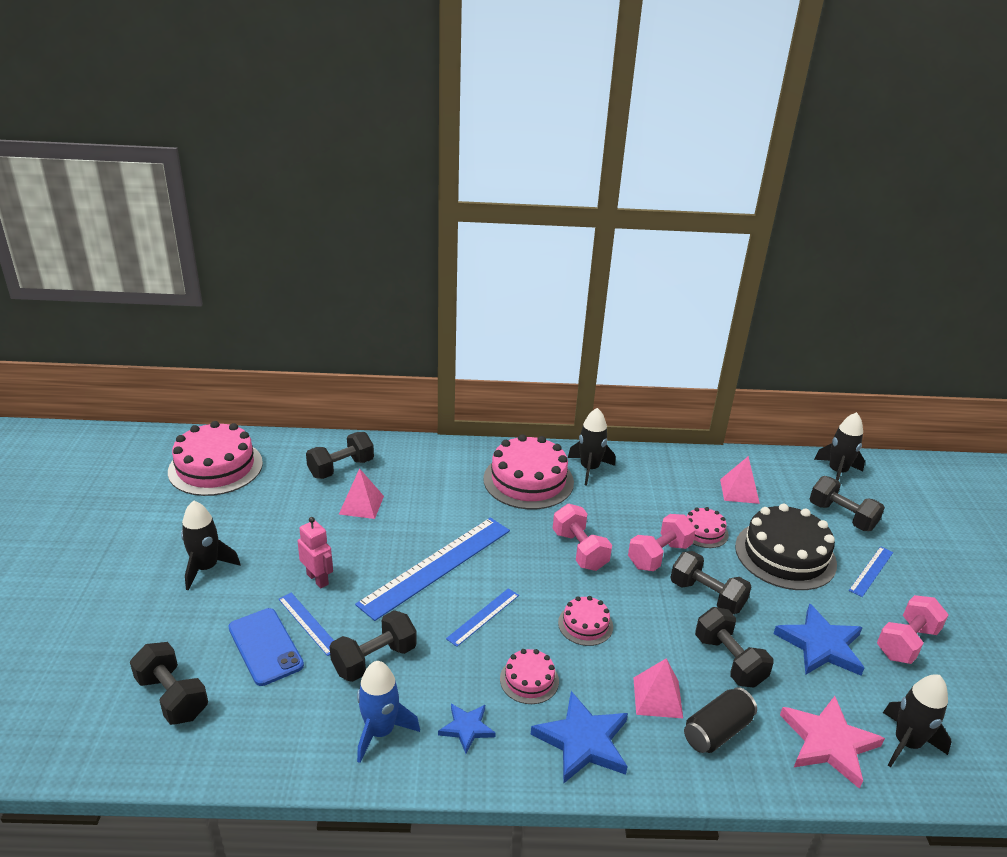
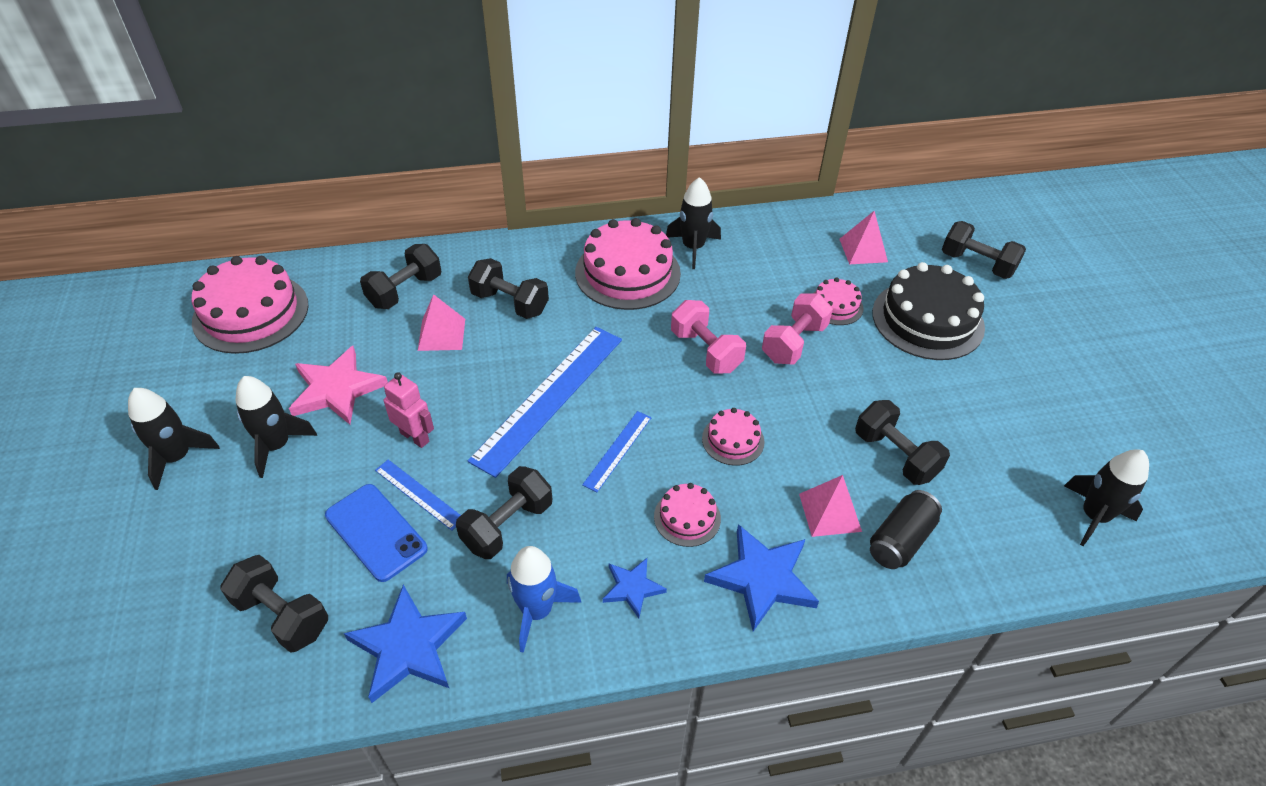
camera: 10 degrees left, 15 degrees up
(706, 596) = (855, 383): black dumbbell -> black dumbbell (510, 303)
(821, 645) = (986, 420): blue star -> blue star (408, 647)
(828, 743) = (1016, 531): pink star -> pink star (337, 389)
(837, 472) = (961, 211): black rocket -> black rocket (177, 457)
(871, 571) = (1020, 324): blue ruler -> none
(906, 643) = (1072, 402): pink dumbbell -> none

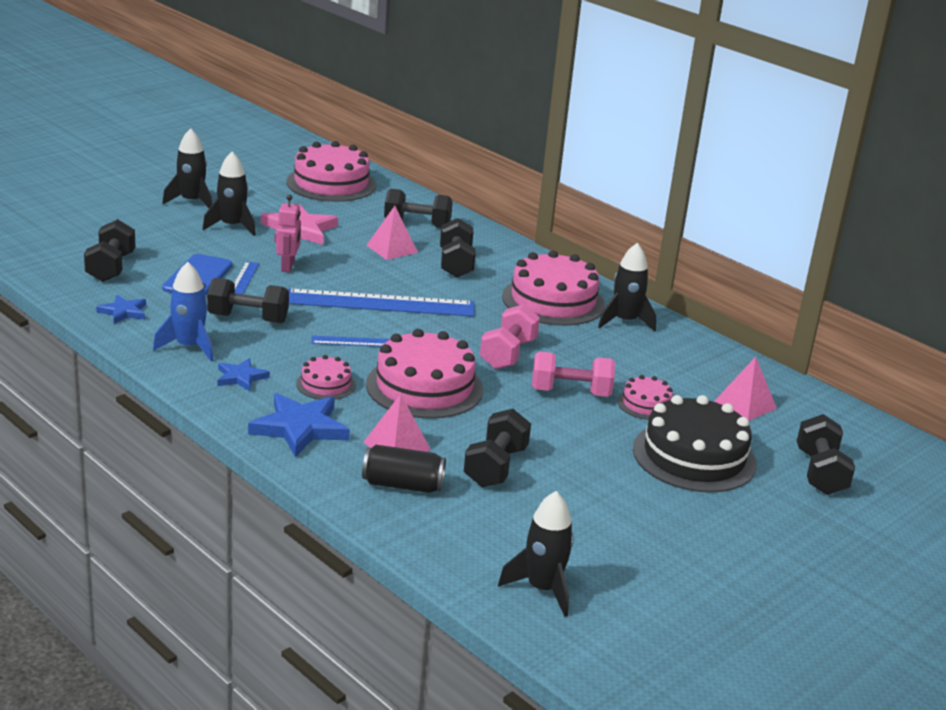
camera: 55 degrees right, 20 degrees down
(408, 647) = (123, 312): blue star -> blue star, size x0.57
(733, 440) = (424, 387): pink cake -> pink cake, size x2.00

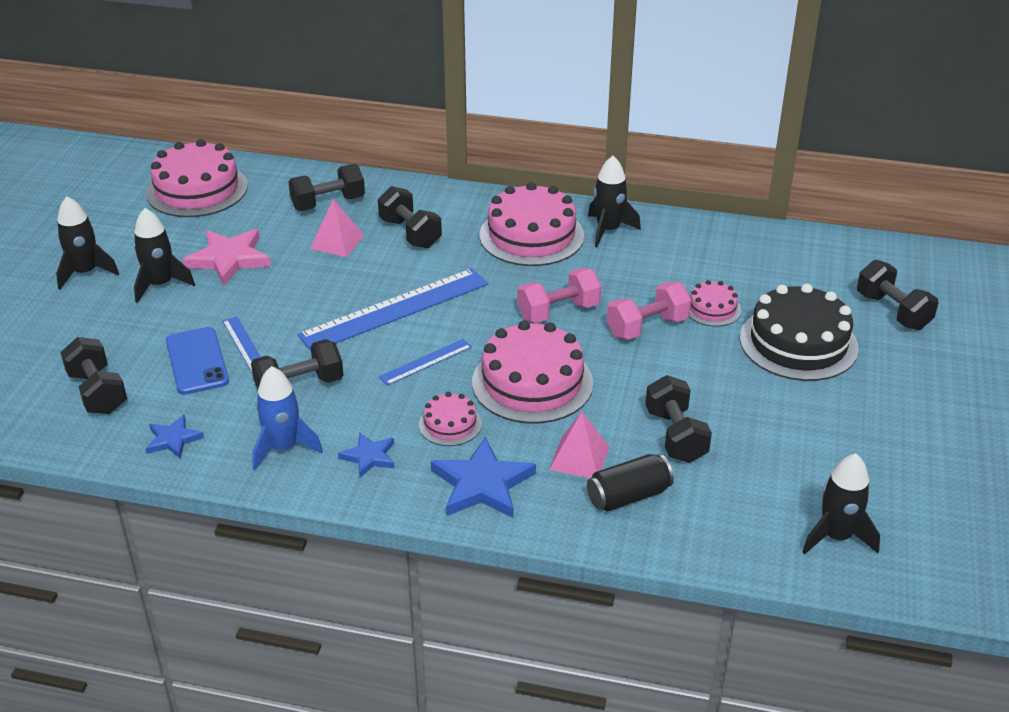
camera: 30 degrees left, 10 degrees up
(288, 266) = (268, 307): pink robot -> none
(508, 354) = (558, 312): pink dumbbell -> pink dumbbell turned 75 degrees clockwise
(745, 404) = (779, 271): pink pyramid -> none

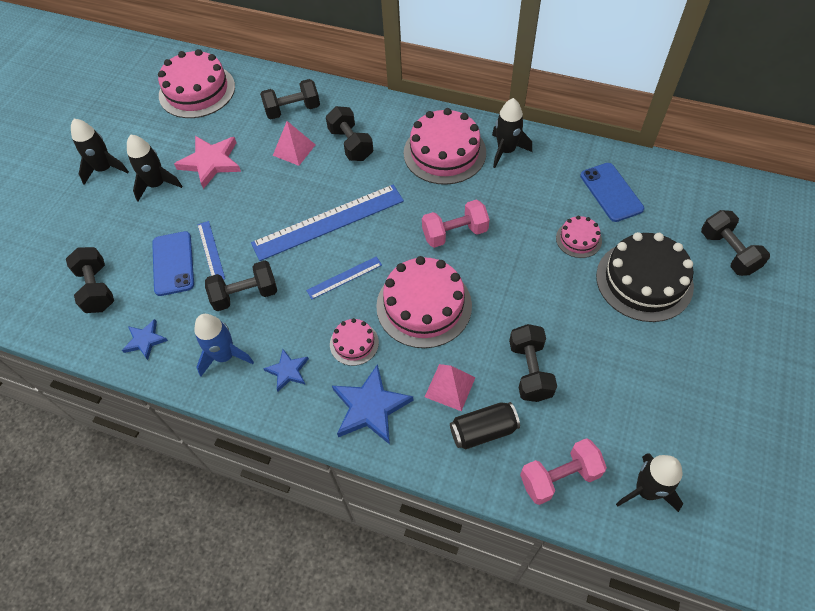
camera: 10 degrees right, 20 degrees up
(647, 327) = (523, 254): pink dumbbell -> pink dumbbell (559, 477)
(744, 263) = (611, 192): none -> blue phone

